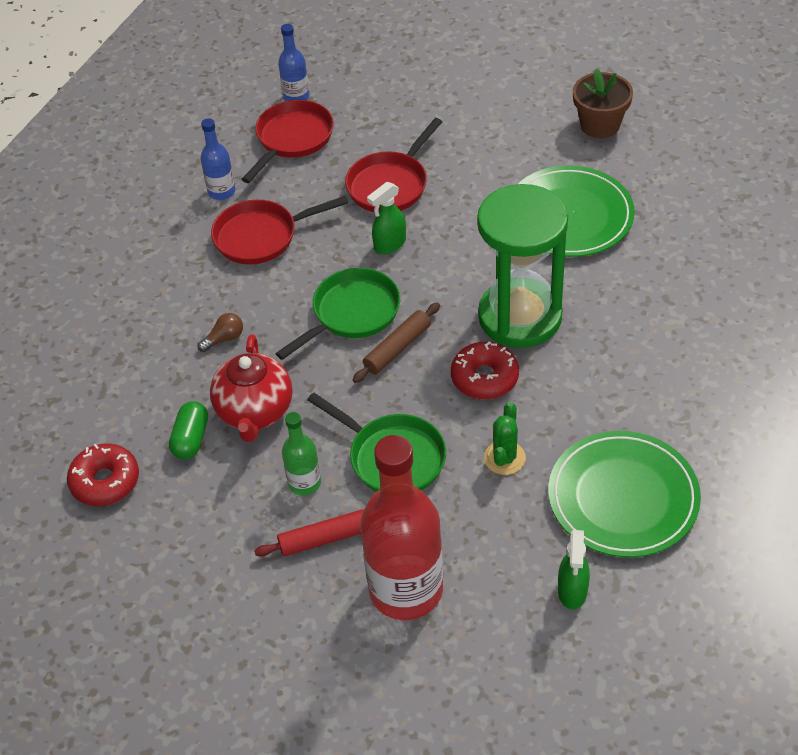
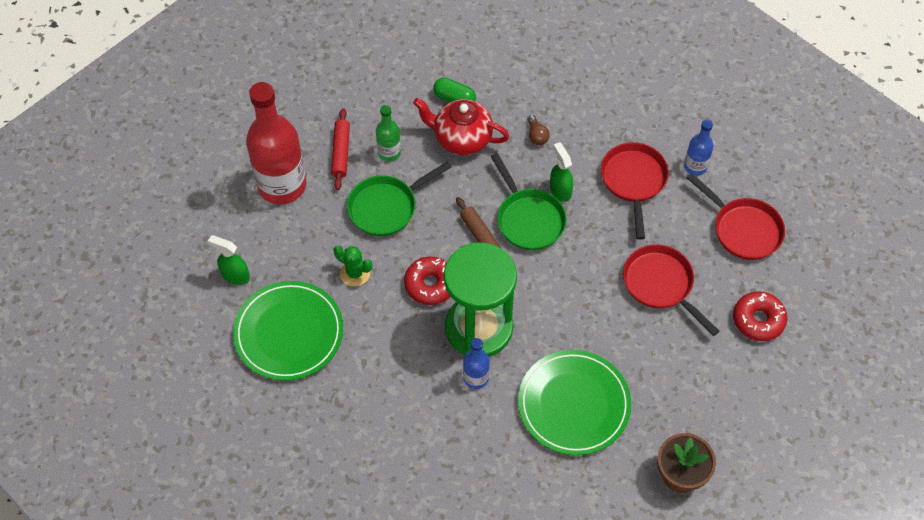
camera: 105 degrees right, 10 degrees up
(105, 481) = (440, 48): red donut -> red donut (758, 320)
(296, 97) = (799, 246): blue bottle -> blue bottle (476, 378)
(389, 244) = (591, 264): green spray bottle -> green spray bottle (560, 190)

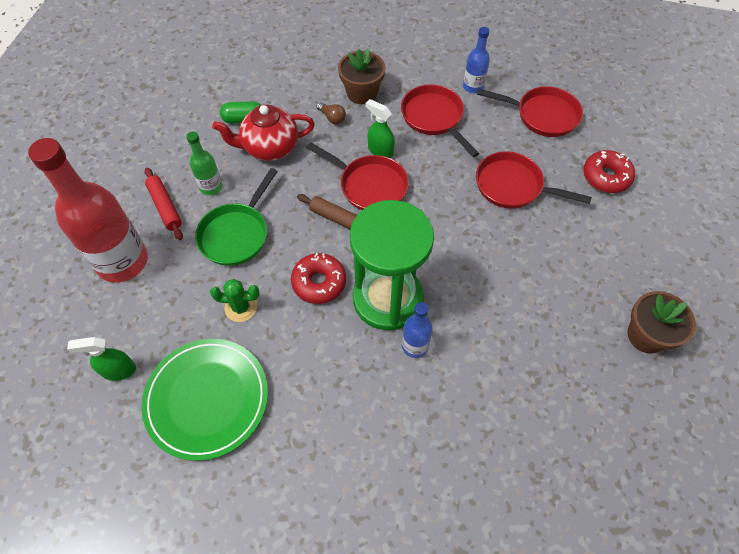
camera: 30 degrees left, 0 degrees up
(528, 219) = (369, 186): green pan -> red pan
(574, 404) = (515, 323): green plate -> none
(581, 122) = (362, 93): none -> brown flower pot

